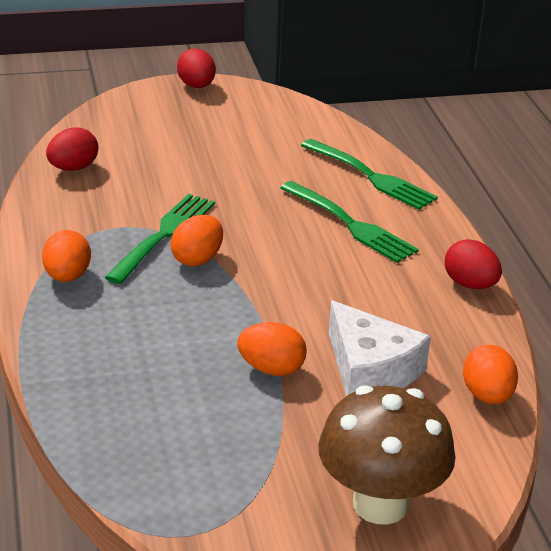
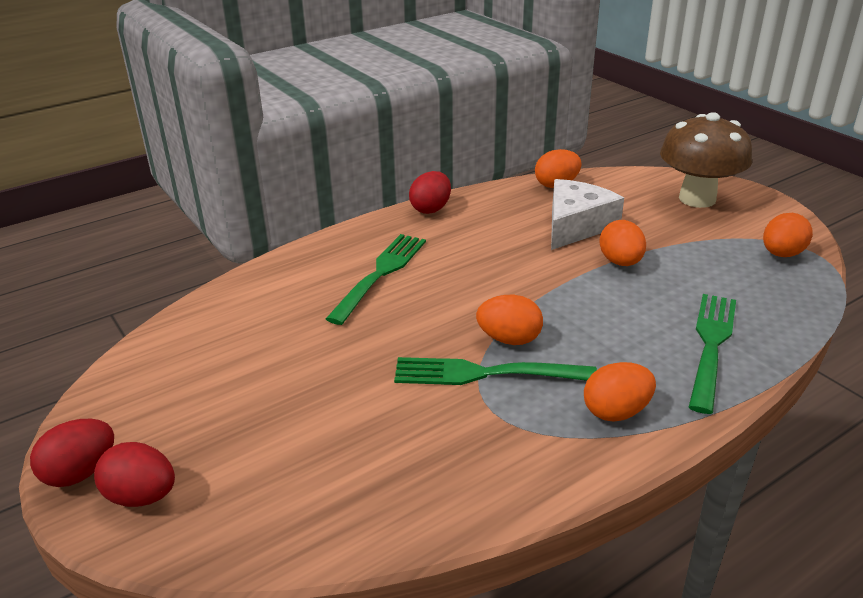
camera: 110 degrees left, 0 degrees up
(73, 168) = (389, 506): red egg -> red egg (142, 496)
(199, 501) = (781, 254): none -> orange egg
(370, 176) = (281, 282): green fork -> green fork (711, 346)

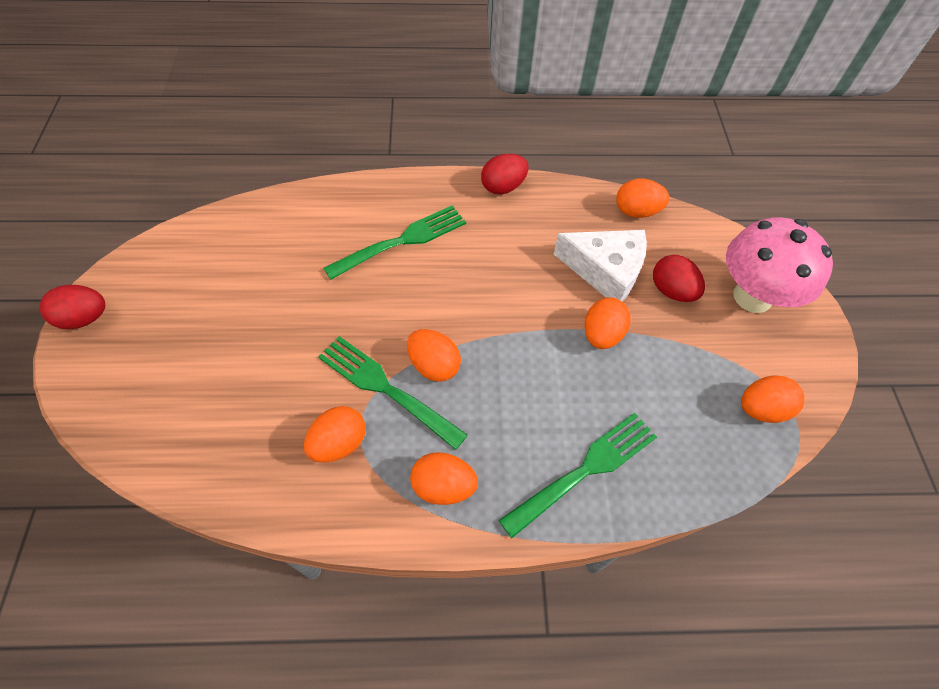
camera: 30 degrees right, 25 degrees up
(142, 496) = (101, 360): red egg -> red egg (672, 291)
(487, 431) = (339, 443): none -> orange egg
(576, 226) = (605, 271): white cheese -> white cheese turned 45 degrees clockwise
(697, 199) = (752, 297): brown mushroom -> pink mushroom

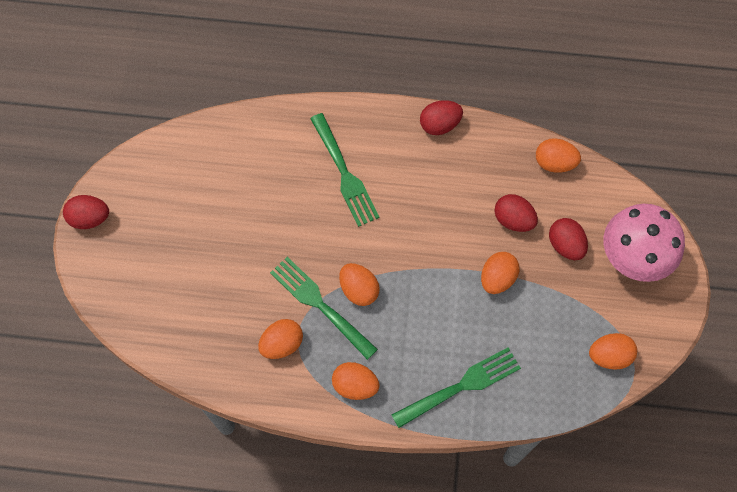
camera: 10 degrees right, 10 degrees up
(401, 242) = (344, 173): green fork -> green fork turned 90 degrees clockwise
(605, 271) = (513, 220): white cheese -> red egg

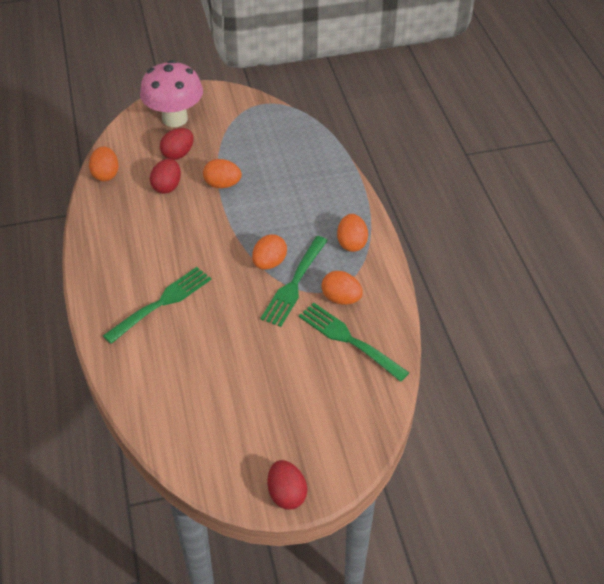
camera: 110 degrees left, 20 degrees down
(439, 125) = (90, 251): red egg -> none
(460, 387) = (321, 185): green fork -> green fork (350, 340)
(609, 356) = (258, 116): orange egg -> none

